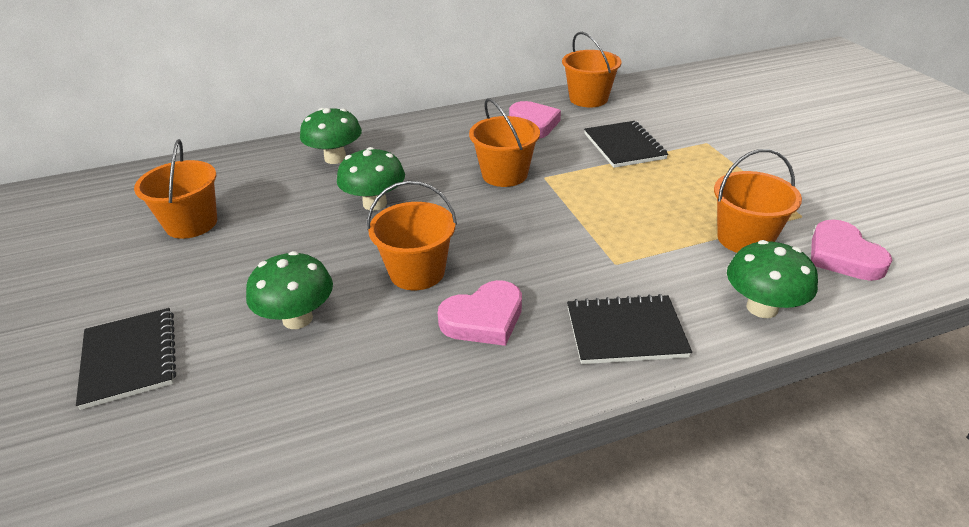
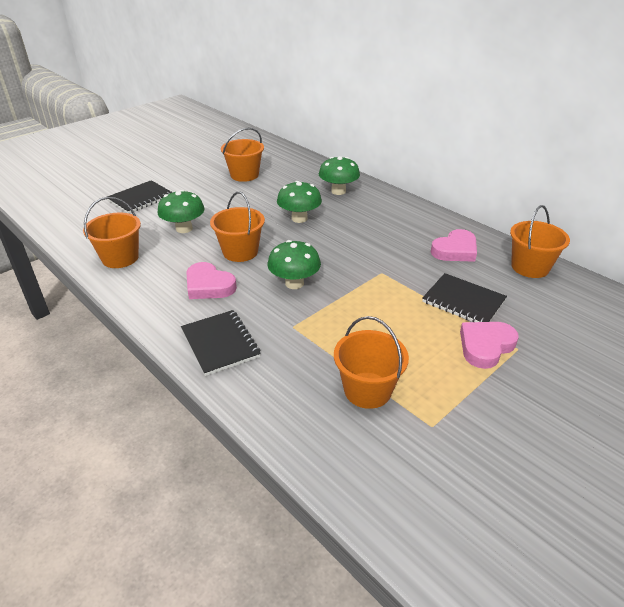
camera: 65 degrees right, 0 degrees up
(504, 174) = (370, 255): orange bucket -> orange bucket (120, 258)
(624, 146) = (463, 301): black notebook -> black notebook turned 75 degrees clockwise
(762, 308) = (277, 409): green mushroom -> green mushroom (294, 283)
(843, 256) = (380, 458): pink heart -> pink heart (485, 346)

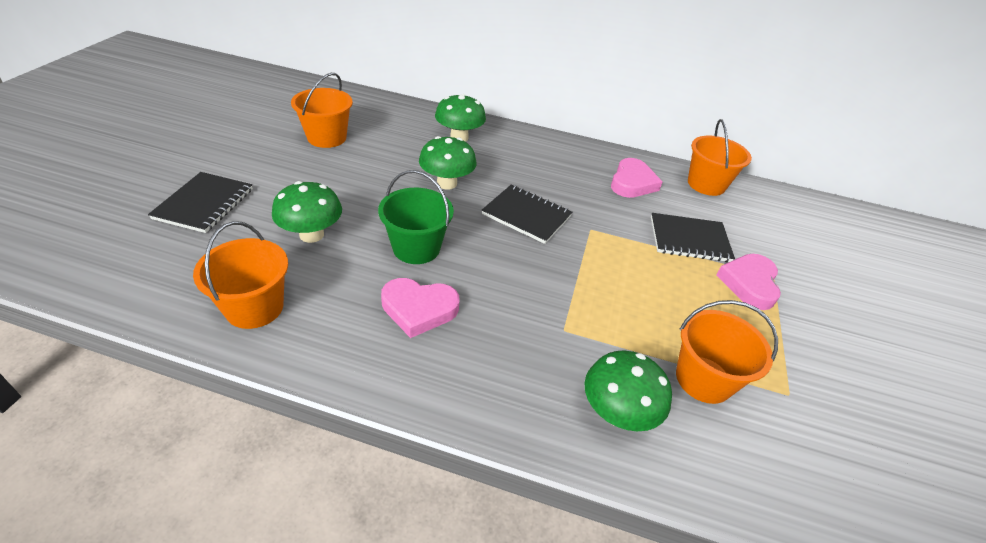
camera: 35 degrees left, 5 degrees up
(220, 344) = (506, 387): black notebook -> black notebook (526, 215)
(240, 252) = (416, 248): orange bucket -> green bucket
(294, 283) = (516, 271): green mushroom -> green mushroom (617, 413)

